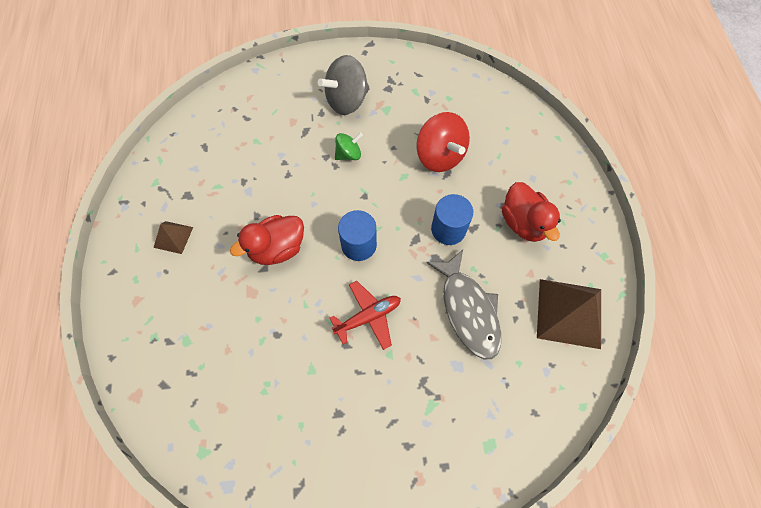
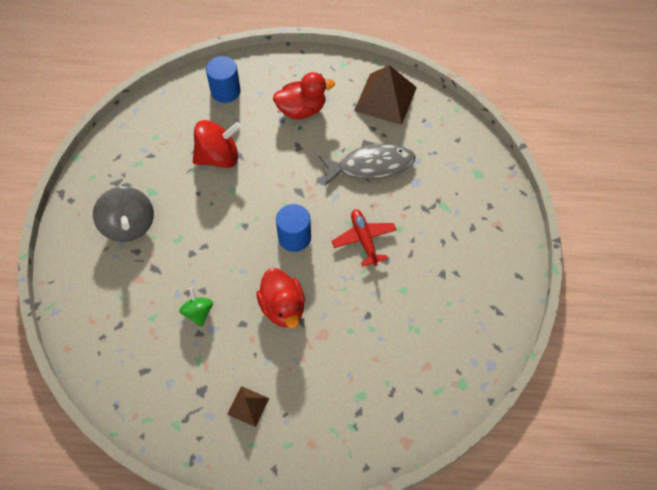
camera: 80 degrees left, 5 degrees down
(348, 154) = (194, 232): green spinning top -> green spinning top (198, 312)
(448, 229) = (295, 165): blue cylinder -> blue cylinder (225, 91)

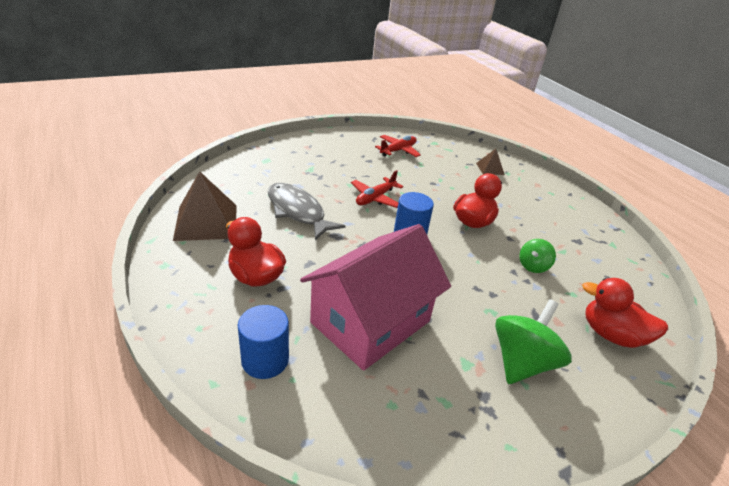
camera: 125 degrees left, 25 degrees down
(103, 308) = (611, 335): none -> red duck
(129, 225) = (521, 362): grey spinning top -> green spinning top
(218, 157) = (370, 322): red spinning top -> pink house
(248, 406) = (555, 216): brown pyramid -> brown pyramid (490, 168)
(455, 321) = (398, 150): none -> red plane

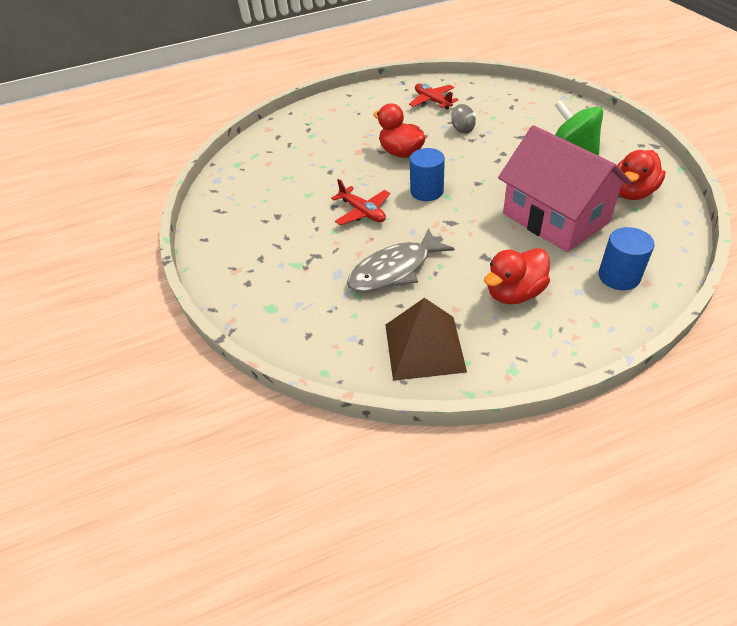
camera: 75 degrees left, 10 degrees up
(398, 150) = (254, 192): red plane -> red plane (432, 101)
(490, 168) = (300, 132): brown pyramid -> none
(533, 266) = (462, 129): green spinning top -> grey spinning top
(611, 335) = (533, 109): red duck -> red duck (632, 192)

